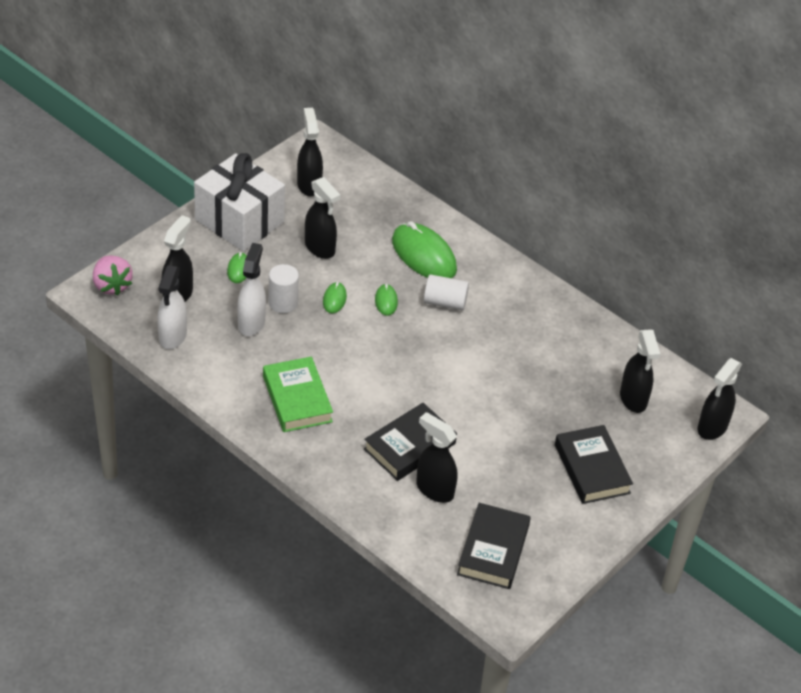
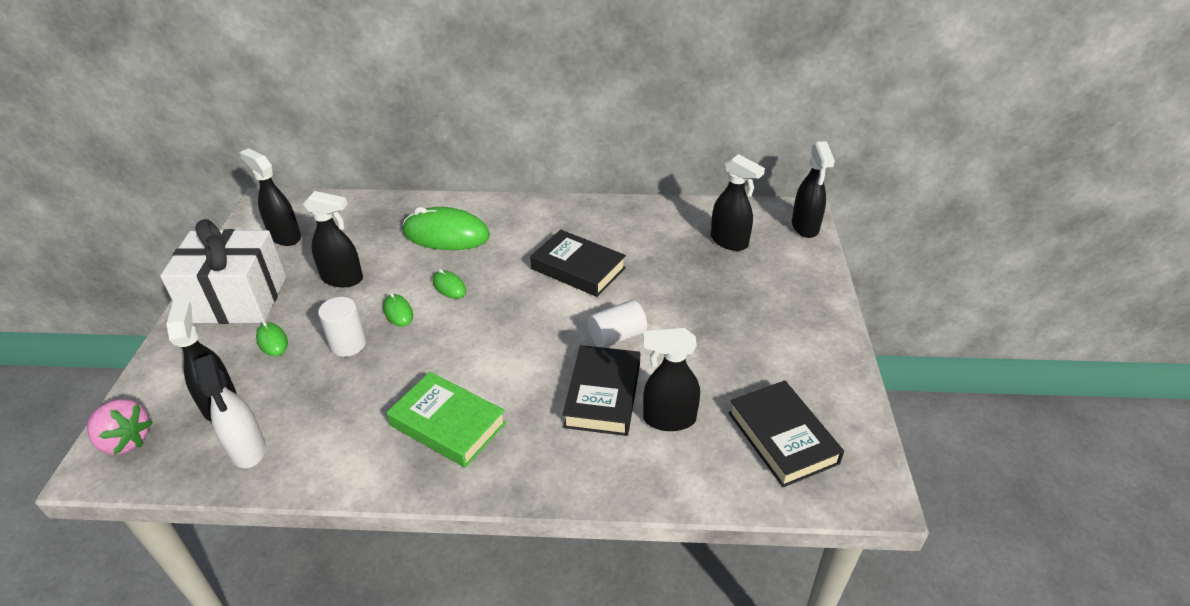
camera: 35 degrees left, 5 degrees down
(251, 323) = (330, 381): white spray bottle -> none
(445, 302) = (502, 258): white cylinder -> white cylinder (617, 336)
(591, 469) = (767, 311): black book -> black book (578, 268)

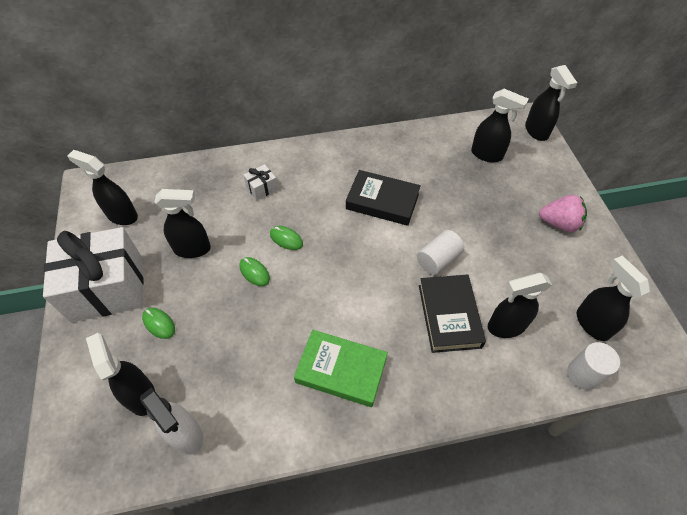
camera: 15 degrees left, 15 degrees up
(126, 441) = (73, 452): pink strawberry -> pink strawberry (559, 223)
(348, 344) = (226, 313): white cylinder -> white cylinder (583, 374)
(446, 235) = (262, 188): green mouse -> white gift
(782, 437) = (592, 323): black book -> black spray bottle

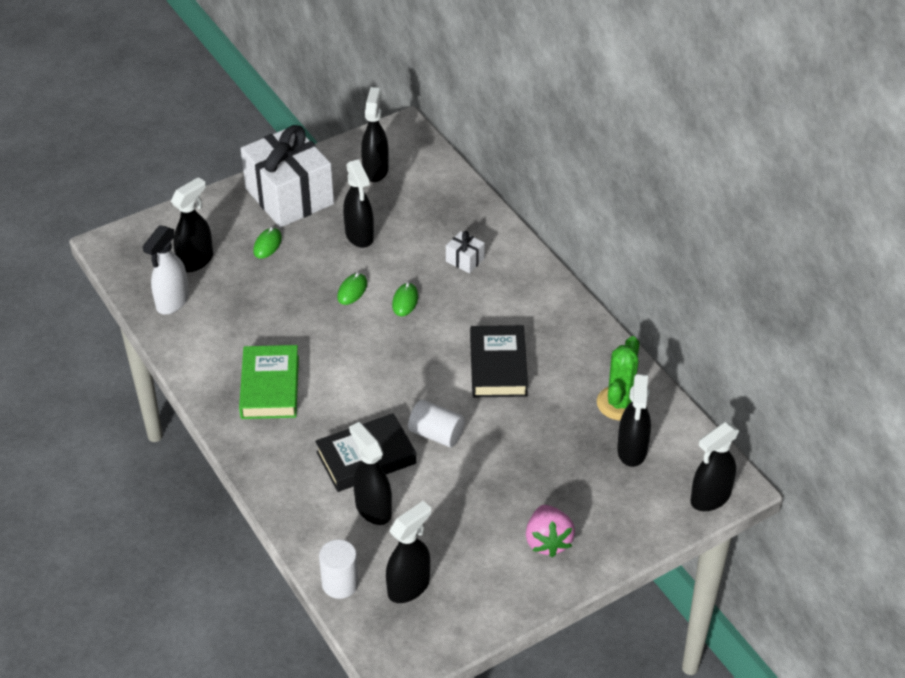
camera: 70 degrees right, 10 degrees down
(442, 147) = (619, 403): none -> green cactus

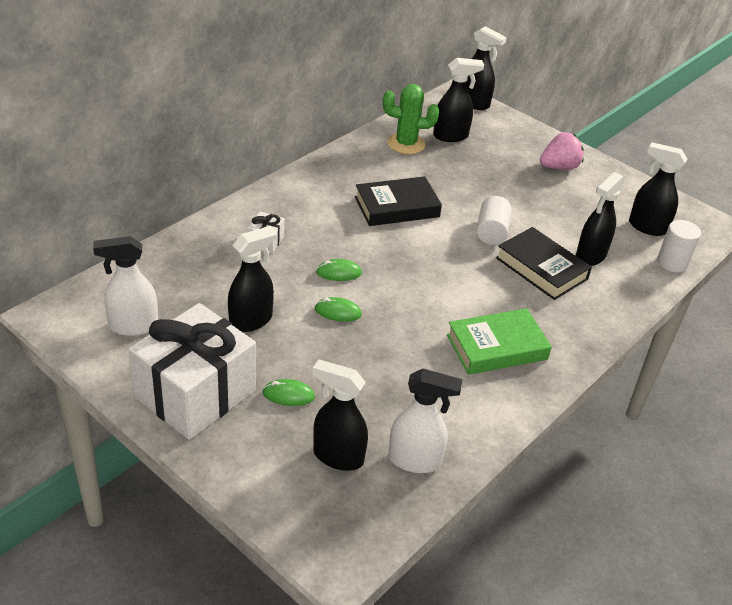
camera: 110 degrees left, 5 degrees down
(375, 170) = (133, 326): black spray bottle -> white spray bottle

